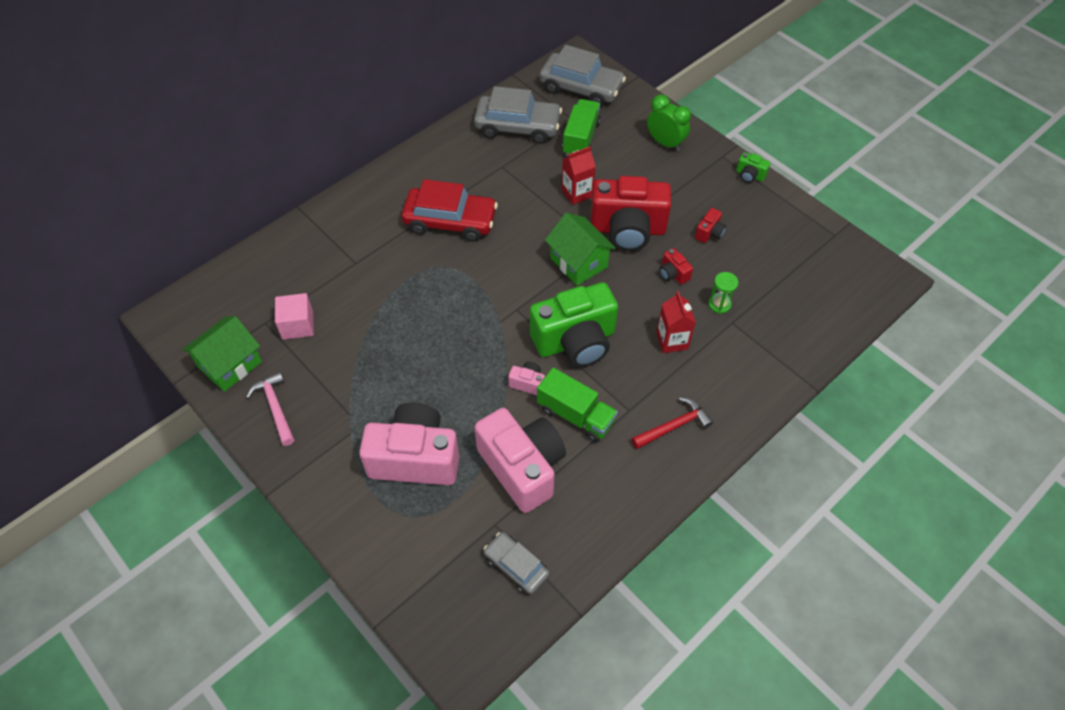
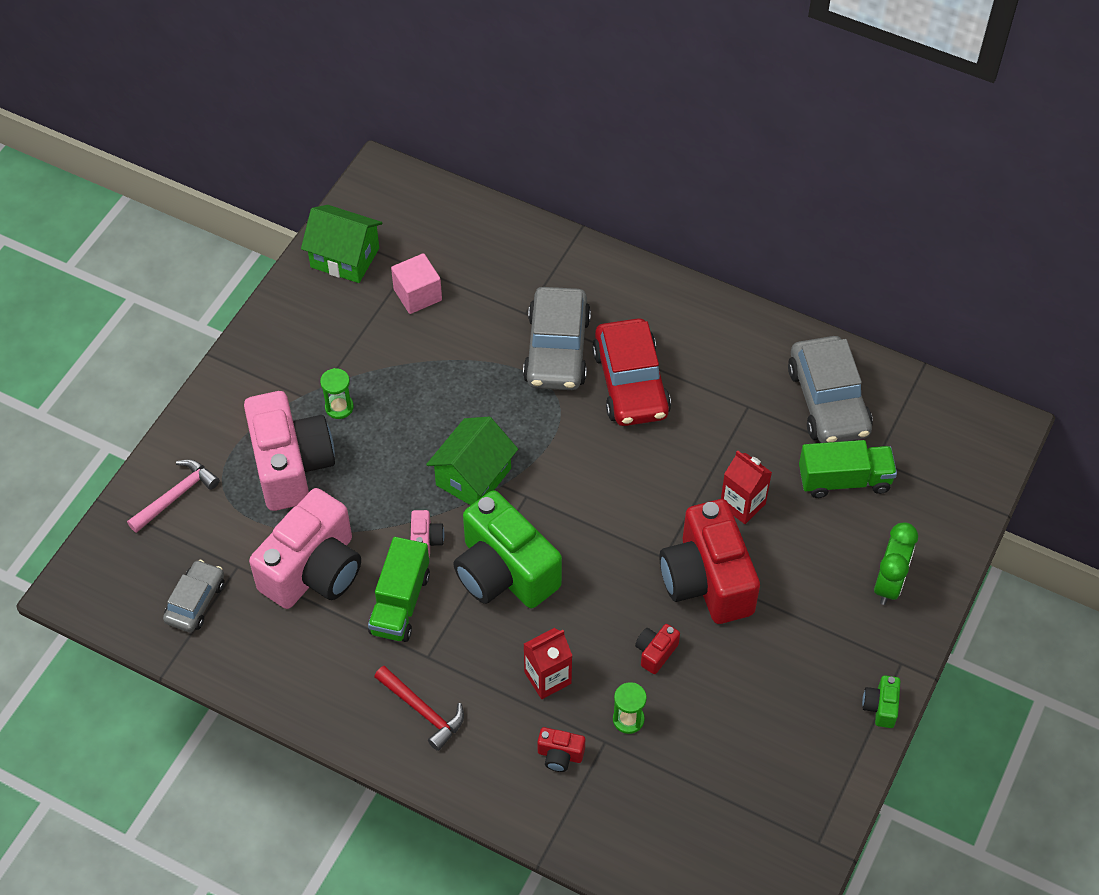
camera: 70 degrees right, 0 degrees up
(275, 407) = (308, 318): pink hammer -> pink hammer (176, 495)
(376, 408) = (339, 407): none -> green hourglass
(578, 262) = (627, 540): green house -> green house (473, 477)
(581, 88) = (943, 451): grey car -> grey car (557, 349)
(709, 233) = (746, 679): red camera -> red camera (560, 755)

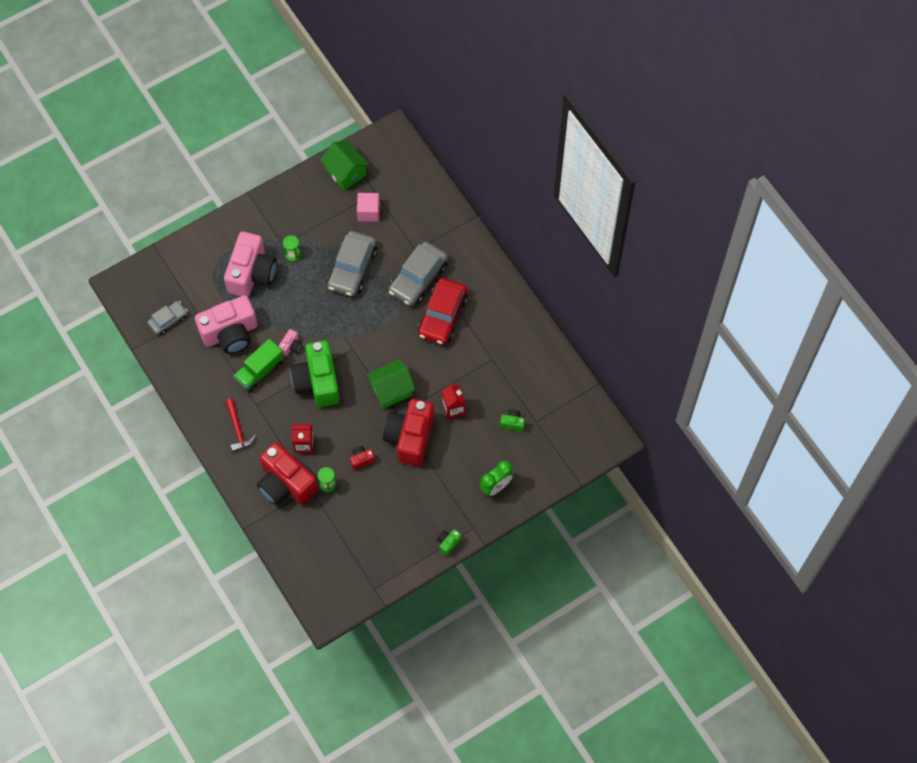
camera: 30 degrees right, 10 degrees up
(176, 495) = (190, 261): pink hammer -> none
(473, 477) = (334, 325): green house -> green house (391, 390)
(560, 755) = (286, 484): red camera -> red camera, size x2.44
(828, 401) = (534, 377): grey car -> grey car (352, 268)
(844, 480) = (512, 423): green truck -> green camera

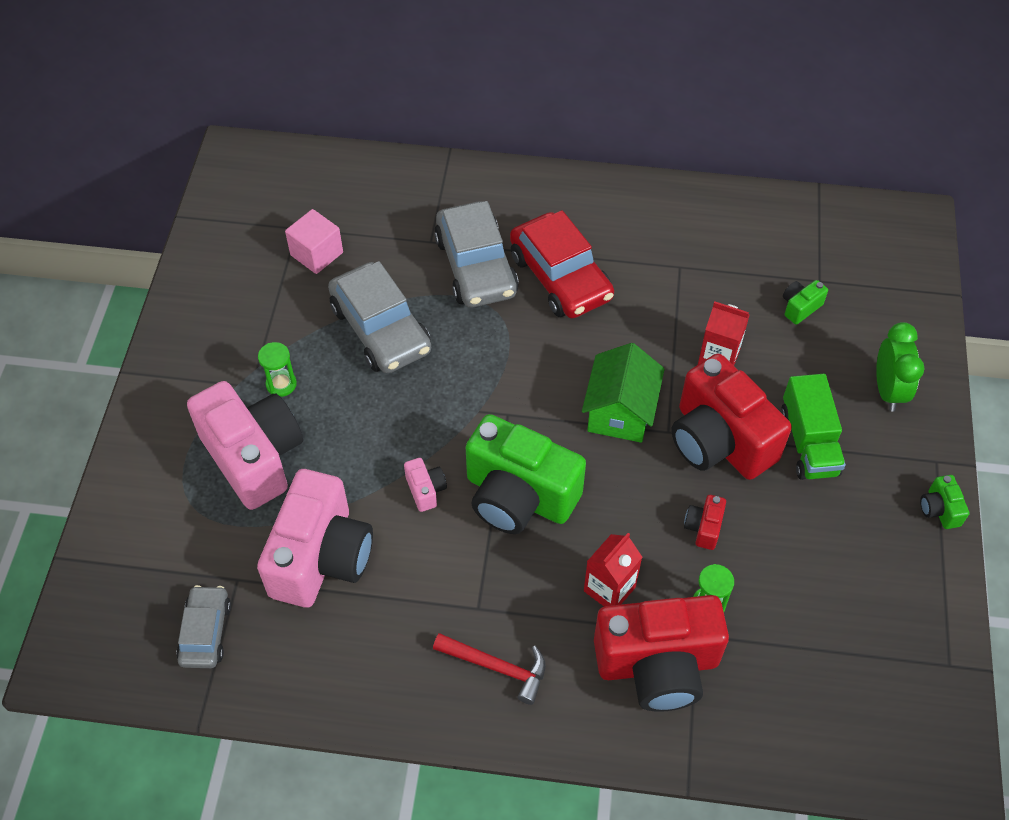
camera: 50 degrees left, 10 degrees down
(260, 371) = (426, 562): green truck -> green truck (808, 442)
(345, 172) = (228, 239): green house -> none

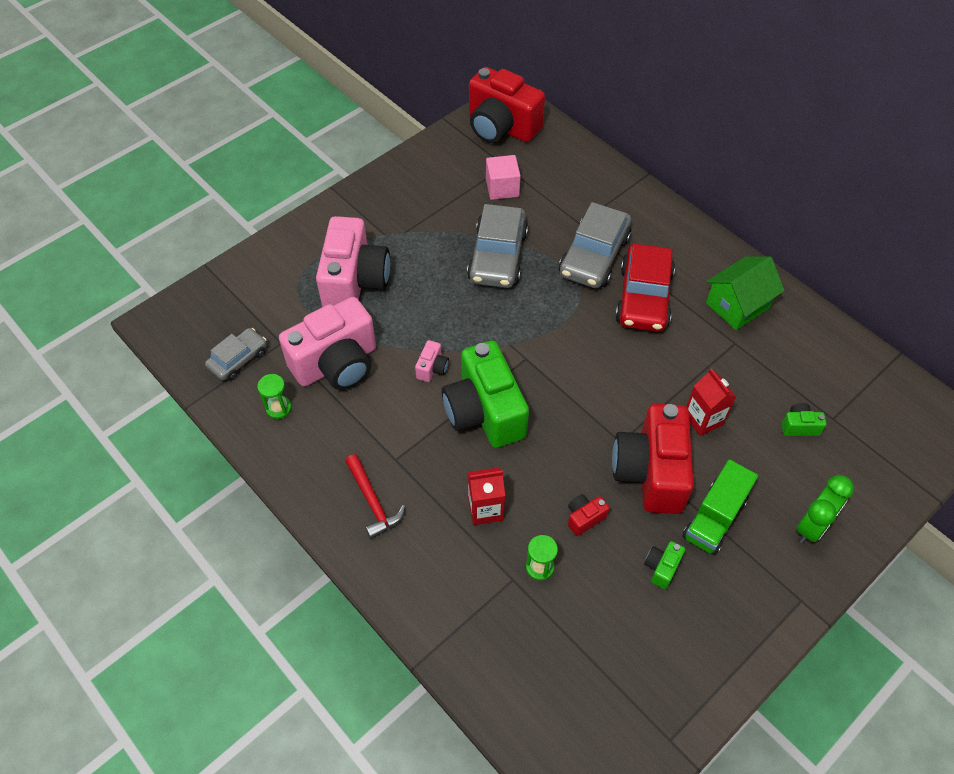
camera: 40 degrees right, 0 degrees up
(281, 384) = (409, 250): green hourglass -> green hourglass (278, 408)
(620, 412) = (600, 406): green house -> green house (737, 305)
(657, 665) = (470, 578): red camera -> red camera (501, 127)
(939, 509) = (769, 633): green camera -> green camera (661, 567)

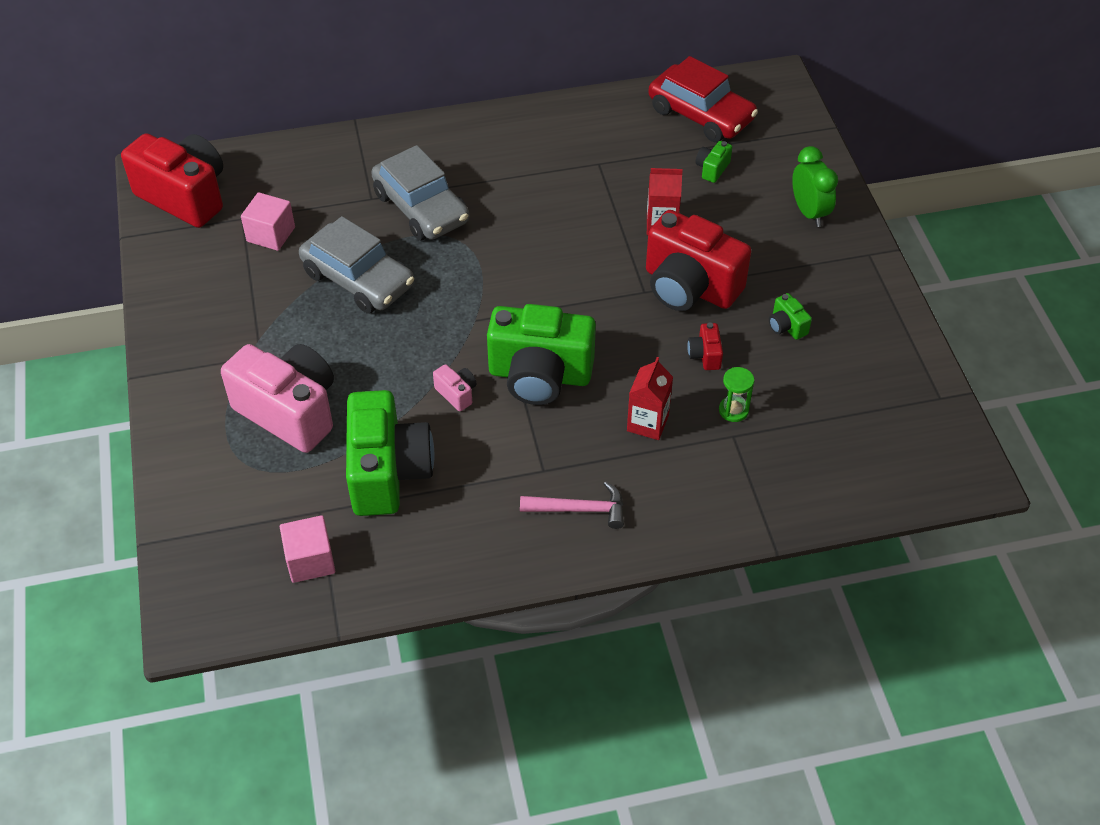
camera: 60 degrees left, 5 degrees down
(238, 359) = (310, 560): grey car -> pink cube
(278, 408) = (406, 547): green hourglass -> none
(336, 364) = (388, 472): pink camera -> green camera
(373, 502) = (580, 509): red hammer -> pink hammer
(501, 127) = (185, 196): red camera -> red camera turned 120 degrees counterclockwise
(643, 297) = (499, 197): red car -> red car (701, 114)
(714, 518) = (762, 268): green truck -> none
(737, 305) = (560, 140): green house -> none

